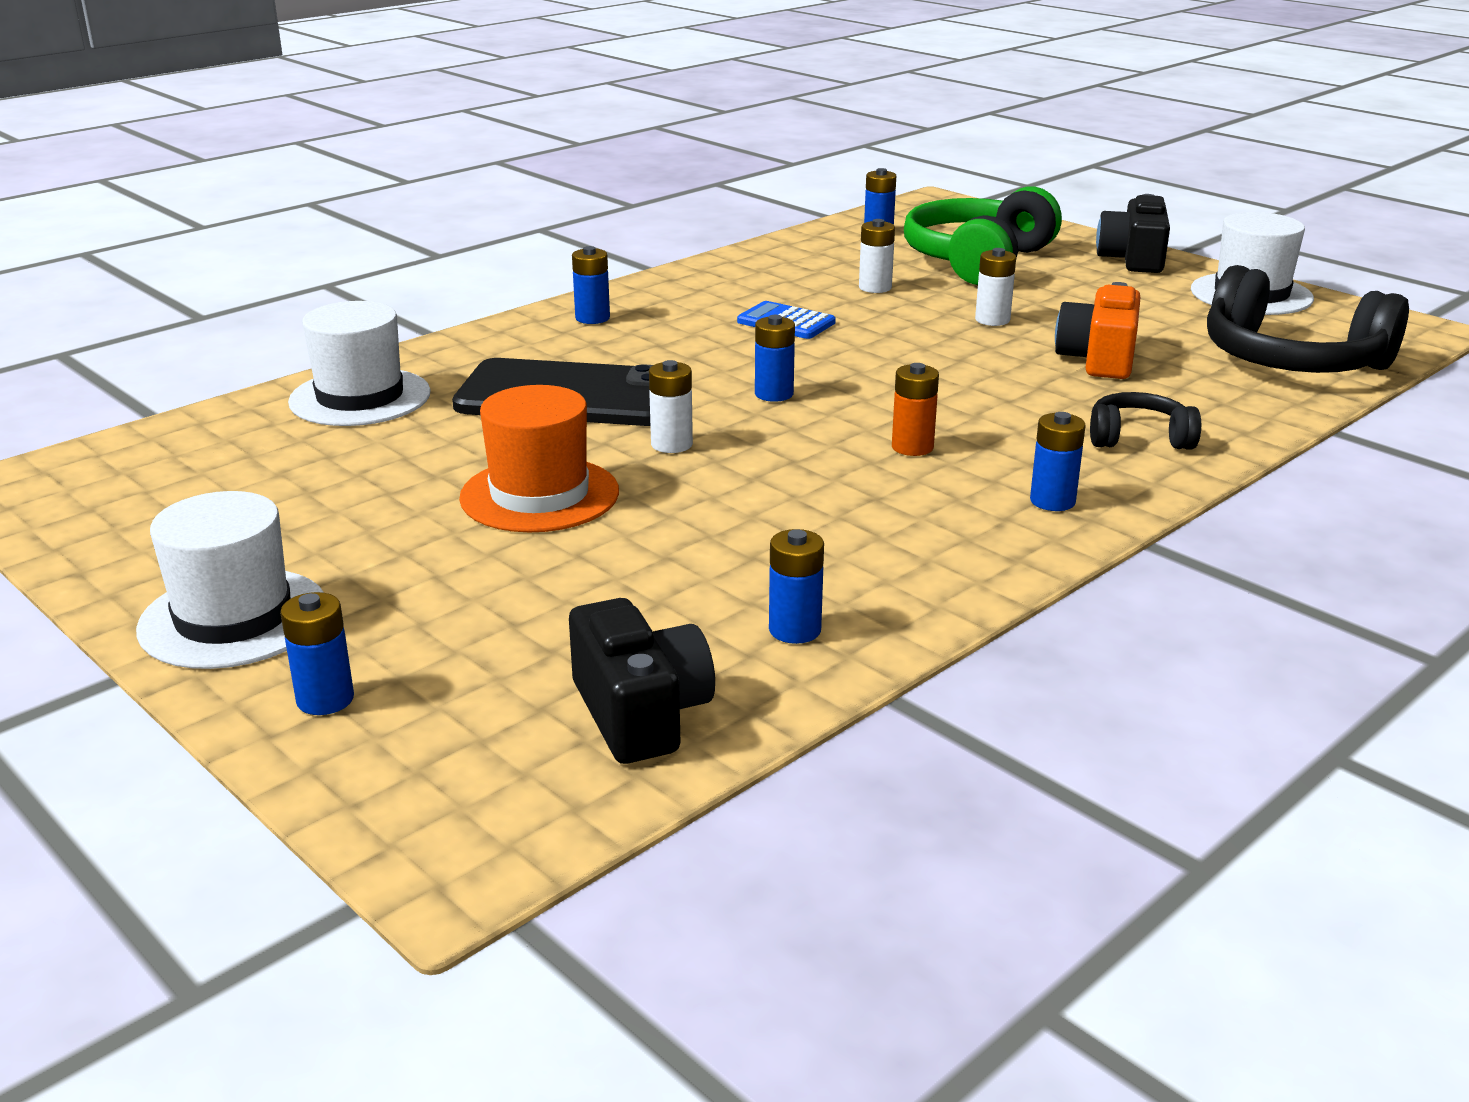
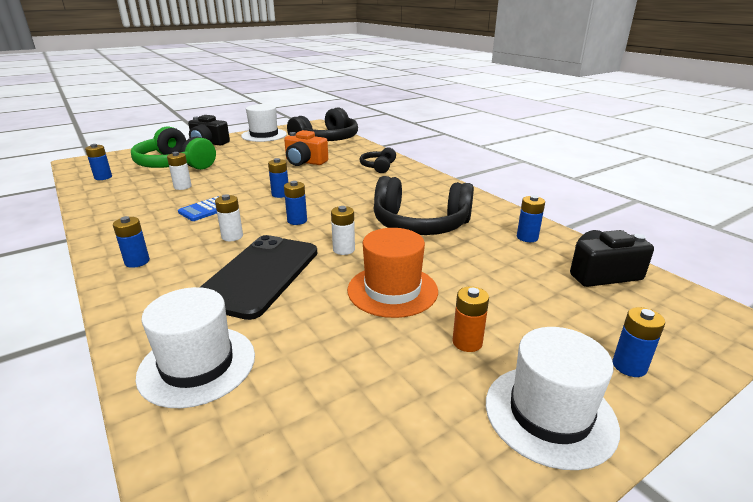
camera: 80 degrees left, 0 degrees up
(810, 506) = (420, 224): none -> black headphones
(912, 447) = (370, 200): orange battery -> orange battery (467, 342)
(992, 320) = (248, 171): white battery -> white battery (232, 236)
(1052, 501) = (425, 185): blue battery -> blue battery (280, 194)

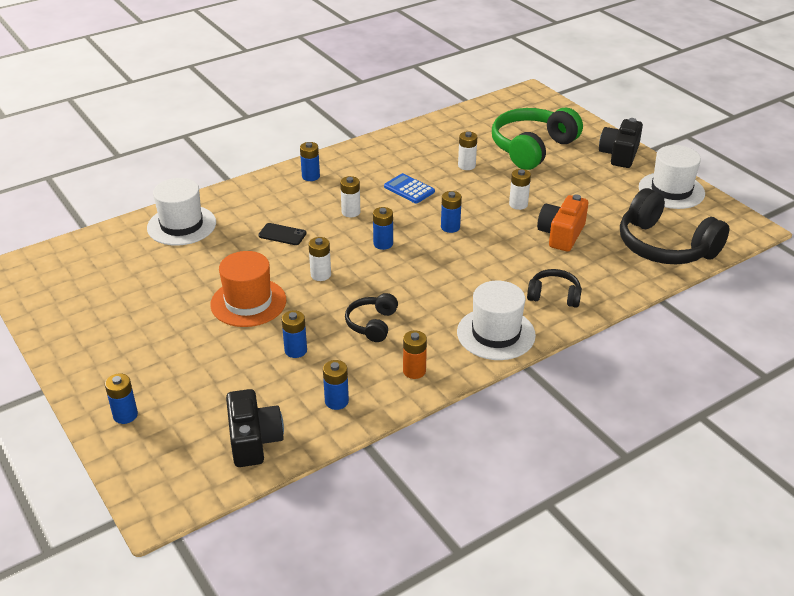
camera: 90 degrees right, 10 degrees up
(103, 177) = (487, 117): blue battery -> blue battery (295, 350)
(258, 172) = (518, 204): none -> white battery
(259, 275) = (282, 234): black phone -> black phone, size x0.41
(420, 224) = (372, 324): black headphones -> black headphones, size x0.51
(467, 342) = (173, 336): orange battery -> orange battery (414, 371)
(550, 414) = (96, 364): white hat -> white hat (496, 334)

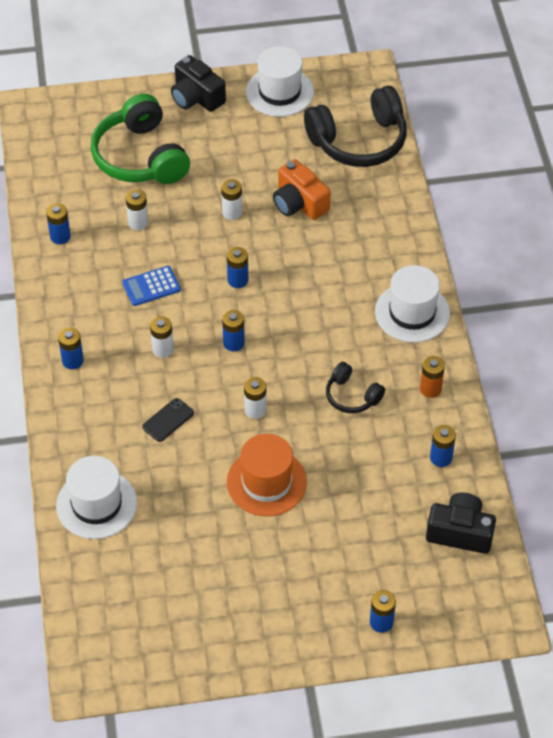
camera: 65 degrees left, 15 degrees up
(295, 350) = (358, 466): blue battery -> blue battery (60, 236)
(554, 296) = (383, 250): black headphones -> none

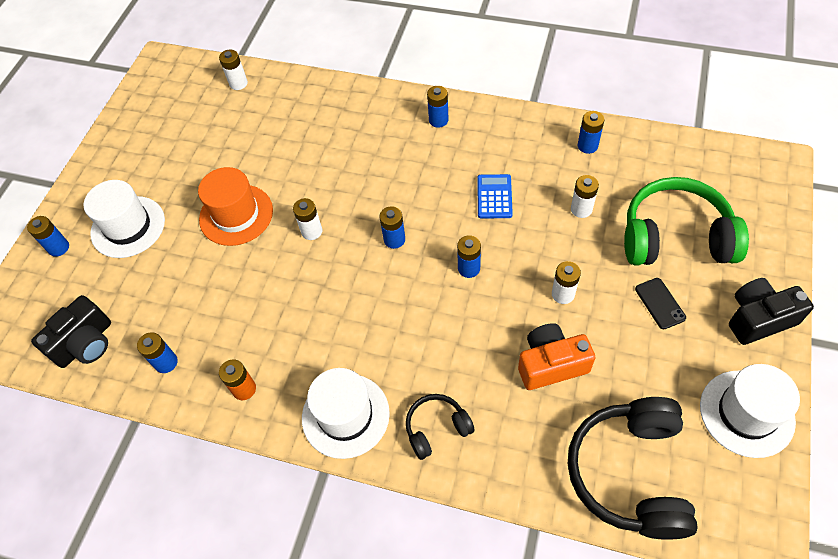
camera: 120 degrees right, 5 degrees up
(96, 504) = (291, 101): white hat -> white hat (128, 227)
(163, 349) = (416, 184): white battery -> white battery (238, 83)
(168, 420) = (340, 166): black phone -> black phone (660, 303)
(352, 396) = (279, 314): black headphones -> black headphones (437, 428)

